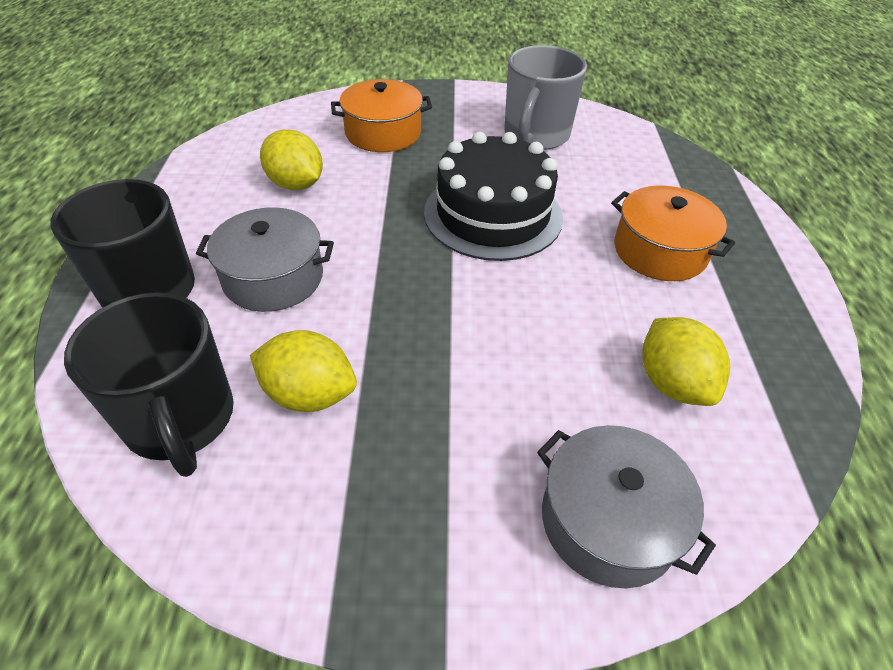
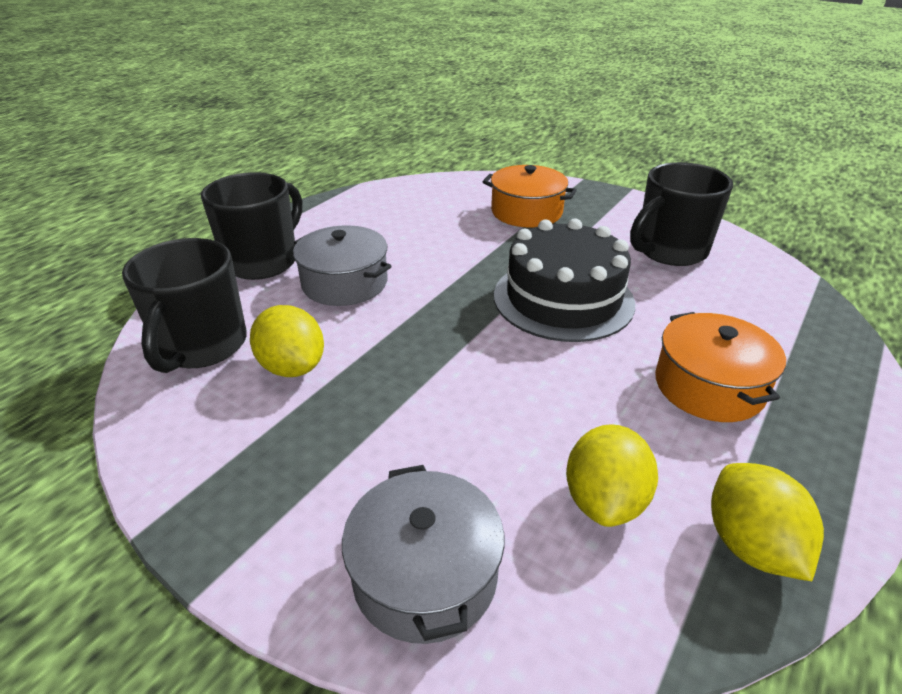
camera: 35 degrees right, 10 degrees down
(296, 184) = (422, 228): yellow lemon -> yellow lemon (750, 545)
(535, 135) = (669, 251): grey mug -> black mug

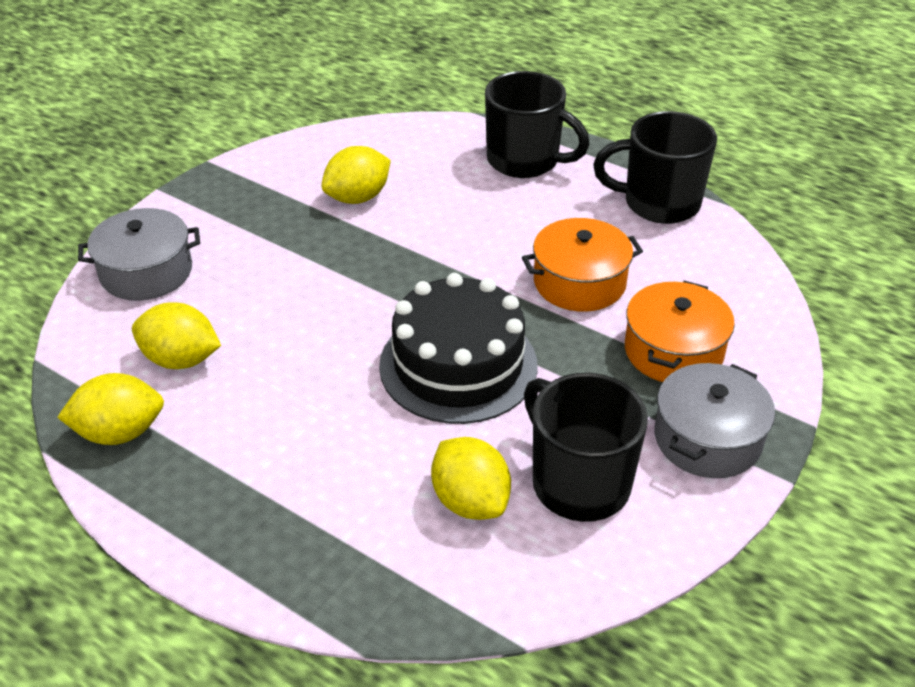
camera: 90 degrees right, 5 degrees up
(201, 346) = (389, 150): black mug -> black mug (659, 203)
(345, 283) = (486, 213): grey pot -> grey pot (707, 438)
(709, 386) = (299, 454): orange pot -> orange pot (579, 282)
(711, 293) = (470, 501): none -> yellow lemon

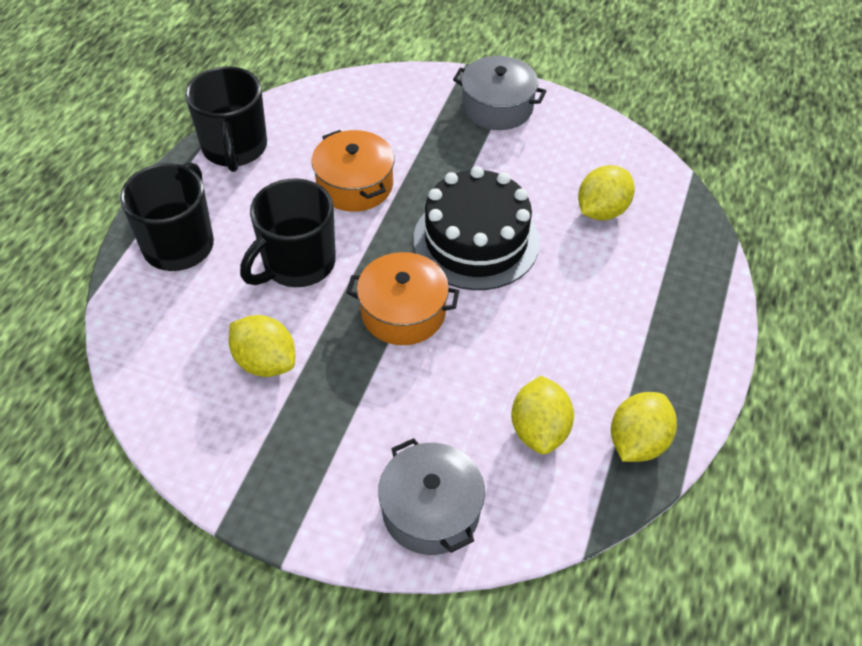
camera: 105 degrees left, 10 degrees up
(120, 432) = (637, 442): yellow lemon -> yellow lemon turned 60 degrees clockwise
(578, 483) = (562, 161): black mug -> black mug (297, 263)
(673, 351) = (418, 128): orange pot -> orange pot (403, 312)

